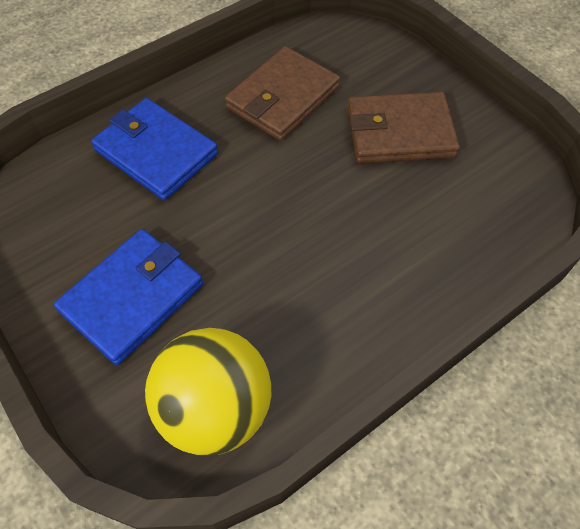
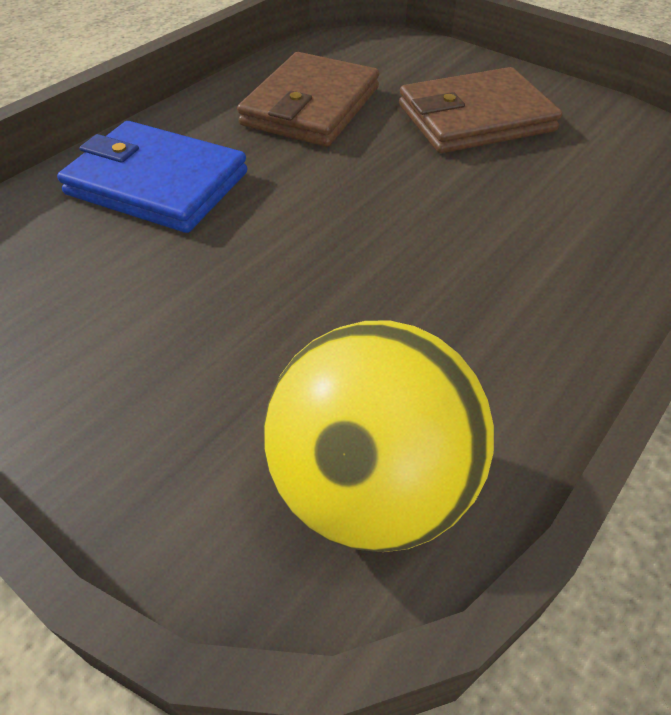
camera: 15 degrees left, 10 degrees down
(133, 297) = (176, 360): blue wallet -> none

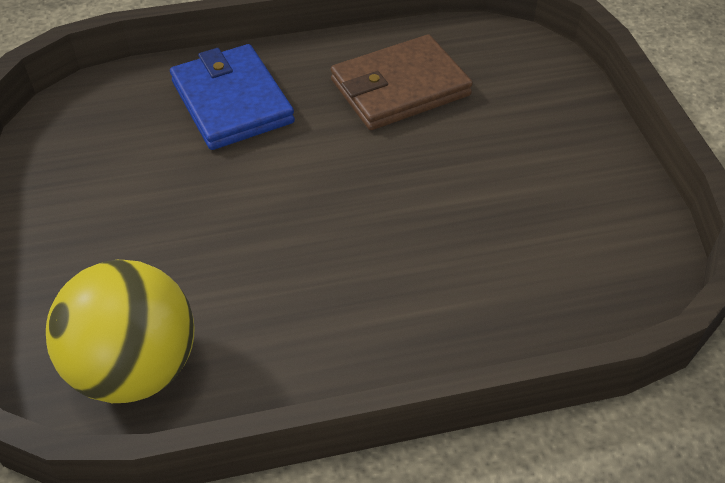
camera: 40 degrees right, 0 degrees up
(475, 118) = (513, 163): brown wallet -> none

